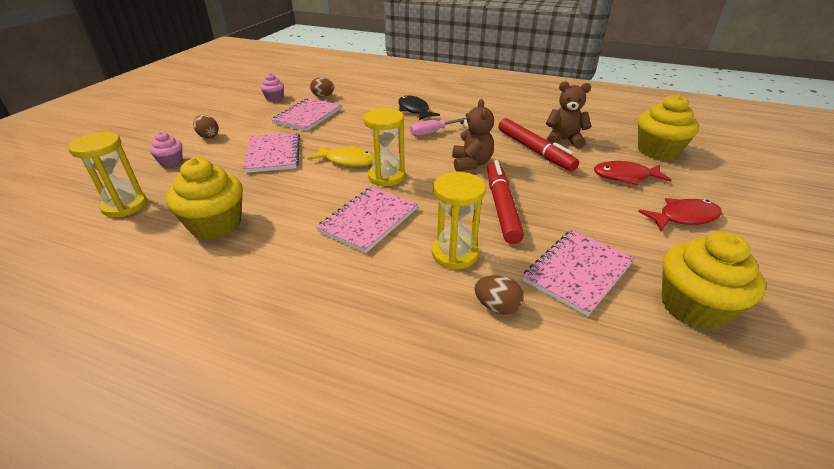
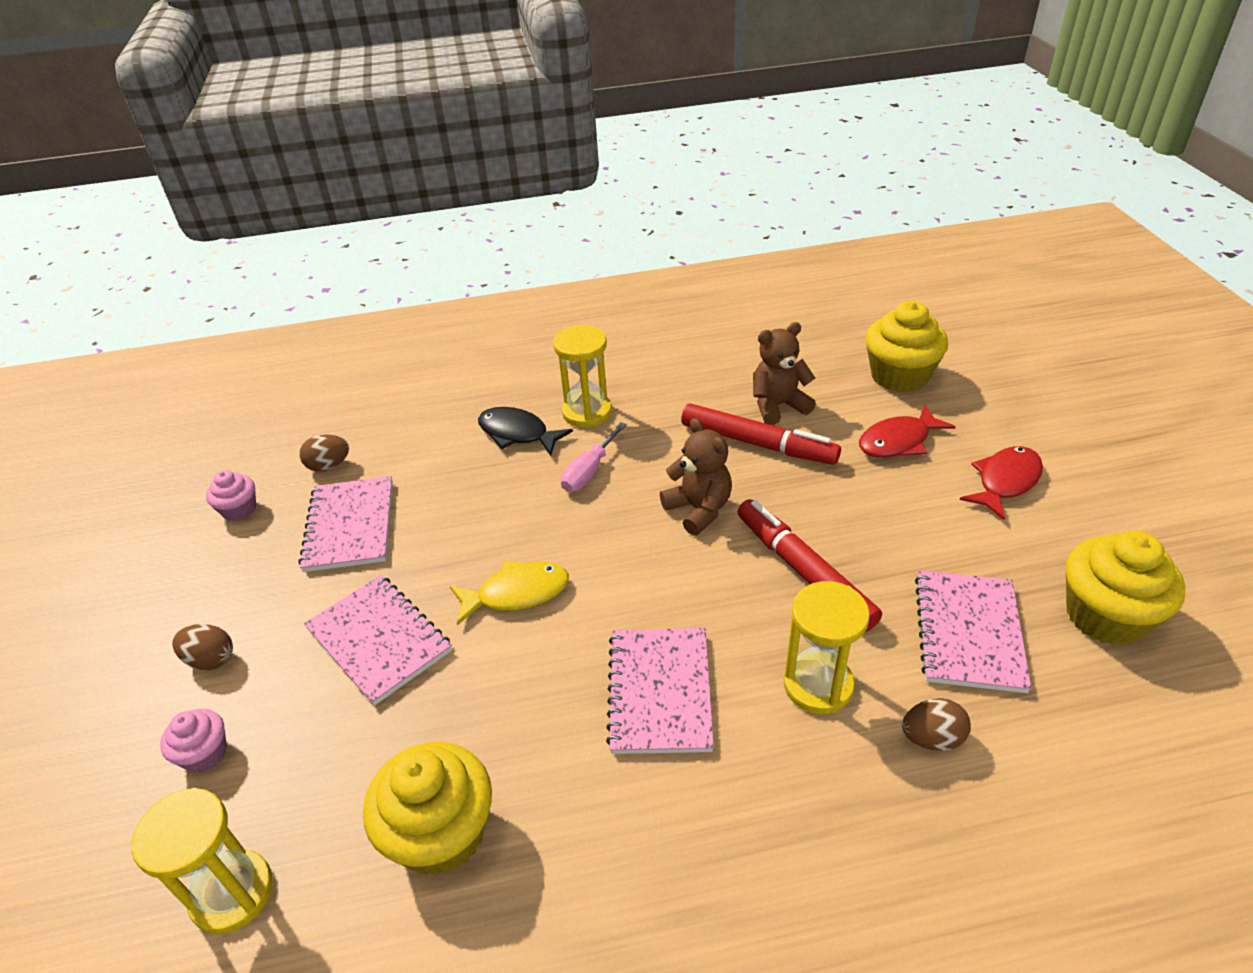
camera: 30 degrees left, 5 degrees up
(386, 176) = (606, 595): yellow hourglass -> yellow hourglass (587, 412)

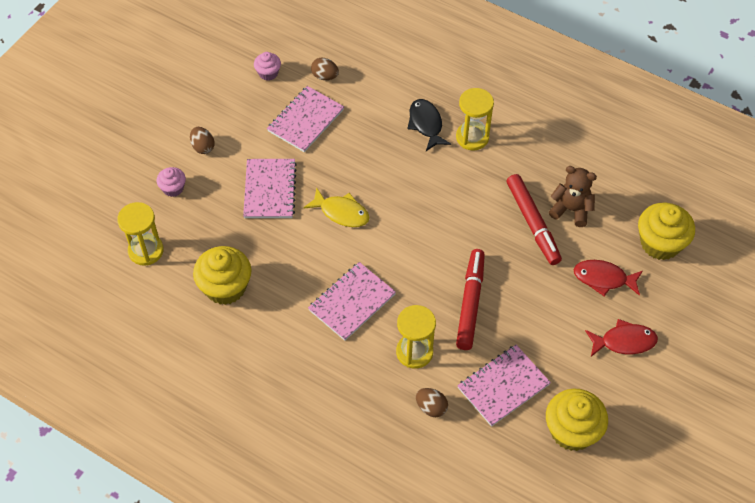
camera: 40 degrees right, 15 degrees up
(589, 471) = (436, 174): pink screwdriver -> none
(699, 509) = (462, 235): brown teddy bear -> none

